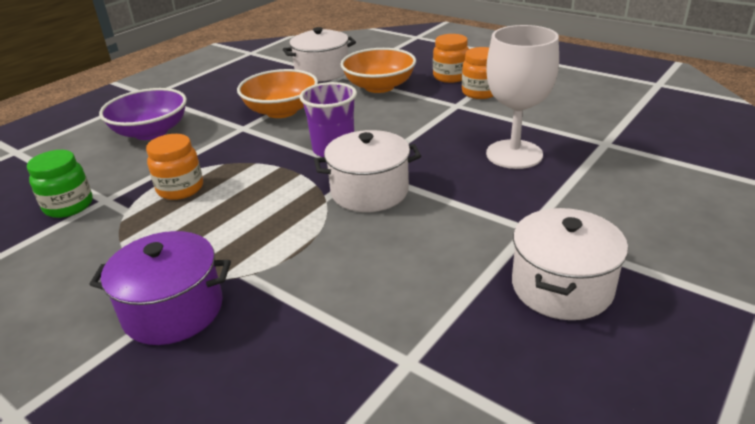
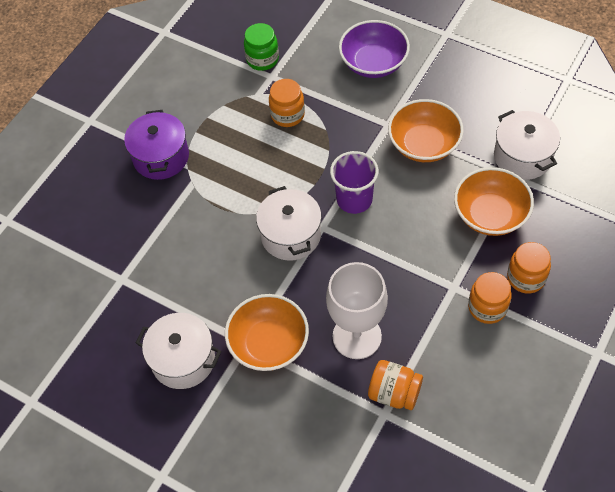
camera: 85 degrees right, 25 degrees up
(528, 211) = (269, 343): none -> orange bowl
(580, 137) = (394, 393): none -> orange jar

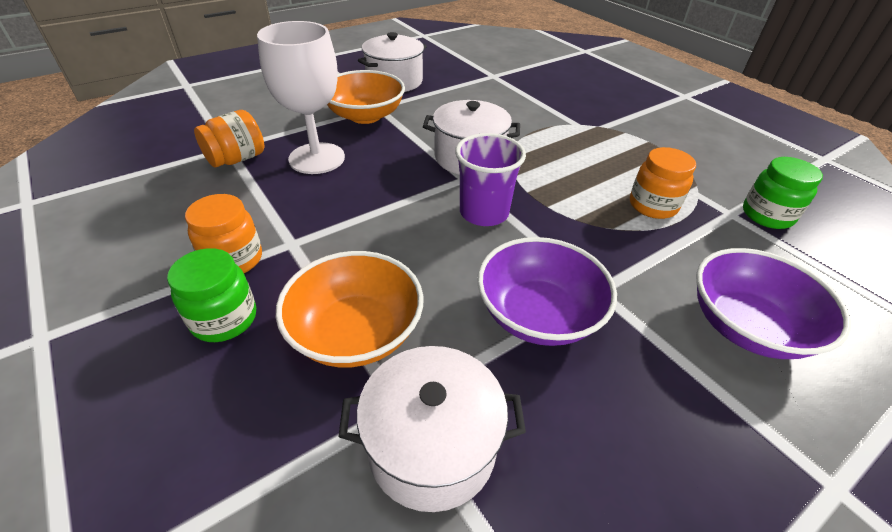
camera: 110 degrees right, 15 degrees down
(161, 157) = (620, 117): purple pot -> none
(424, 144) = (538, 314): orange bowl -> purple bowl
(526, 278) = (224, 319): orange jar -> green jar

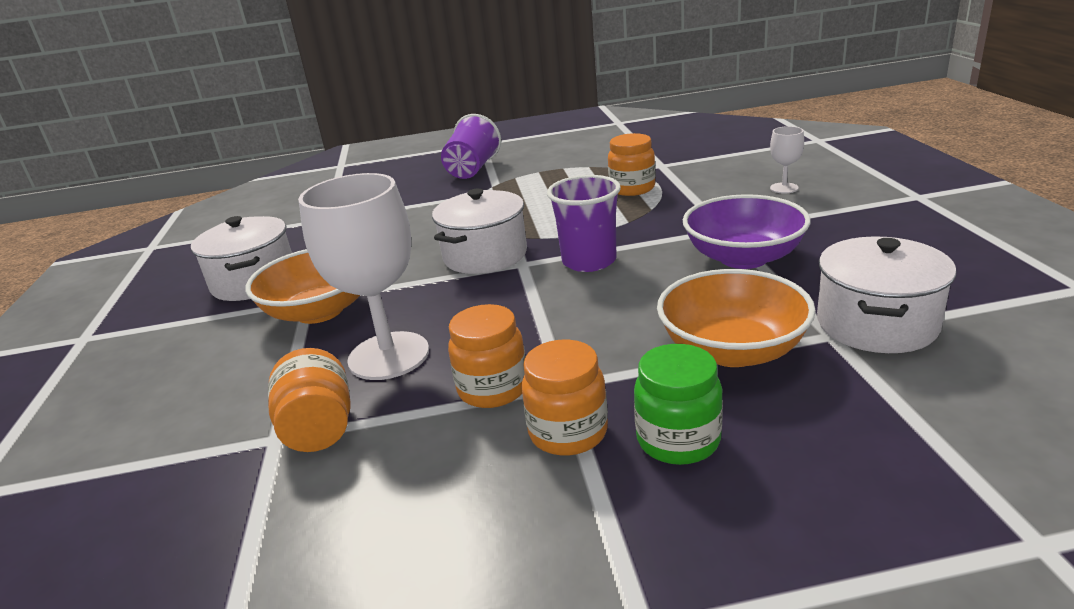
camera: 60 degrees left, 15 degrees down
(283, 212) = (493, 389): none -> orange jar
(624, 107) = (472, 169): none -> purple cup
(746, 326) = (784, 188): purple bowl -> white goblet
(767, 215) = (671, 155): green jar -> none

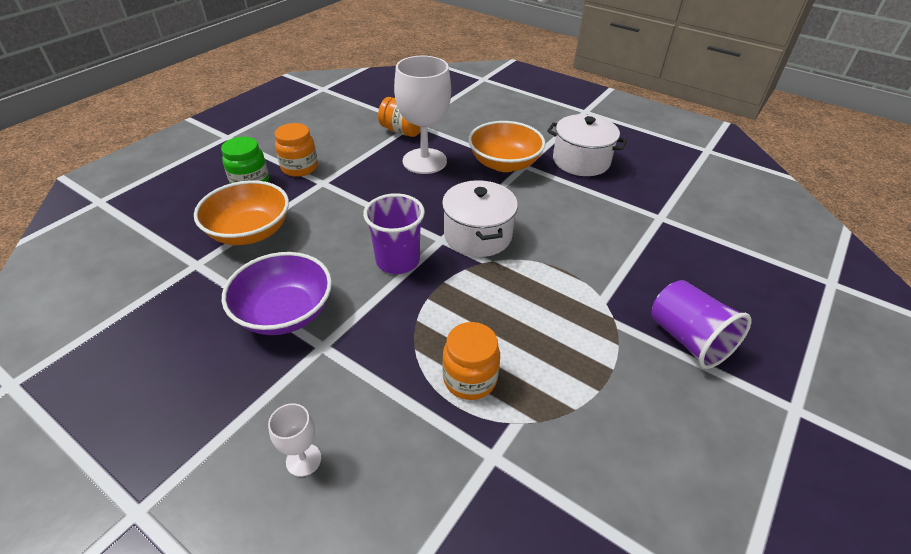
camera: 130 degrees right, 15 degrees up
(493, 389) = (353, 169): orange jar -> none
(876, 324) = (169, 284): white pot -> none

